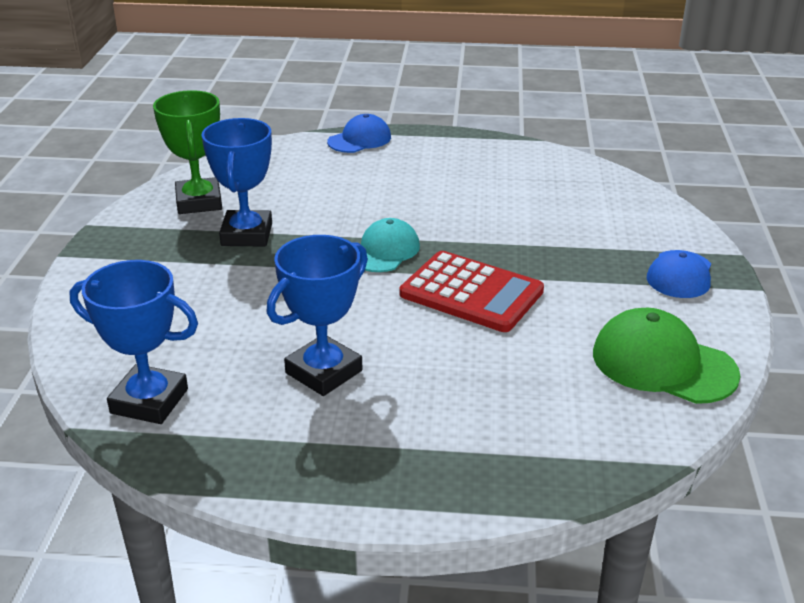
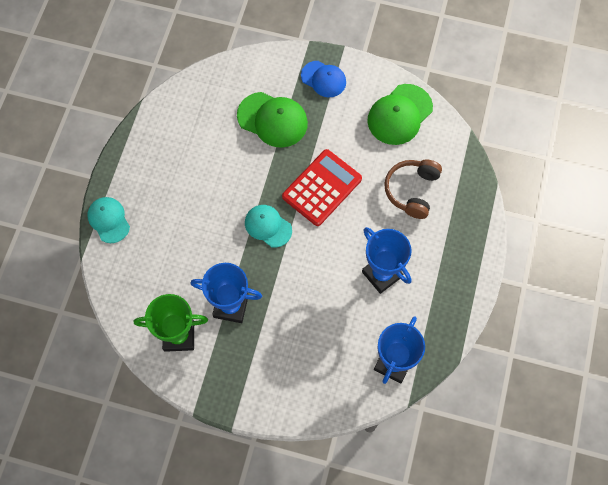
camera: 80 degrees left, 35 degrees up
(359, 140) = (108, 220): blue cap -> turquoise cap
(507, 393) = (412, 191): none -> brown headphones
(573, 236) = (272, 120): none -> green cap

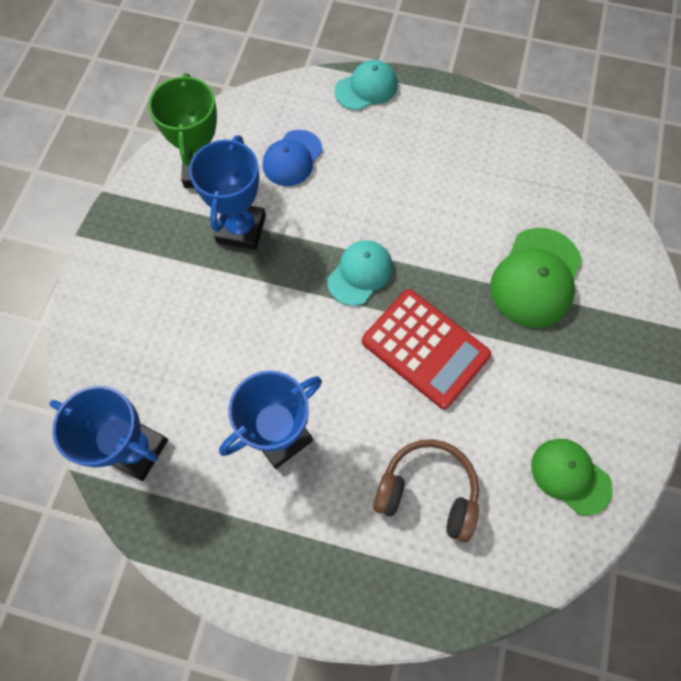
camera: 90 degrees right, 0 degrees up
(323, 79) = (620, 352): blue cap -> blue cap (292, 158)
(399, 114) = (570, 476): green cap -> green cap, size x0.66

